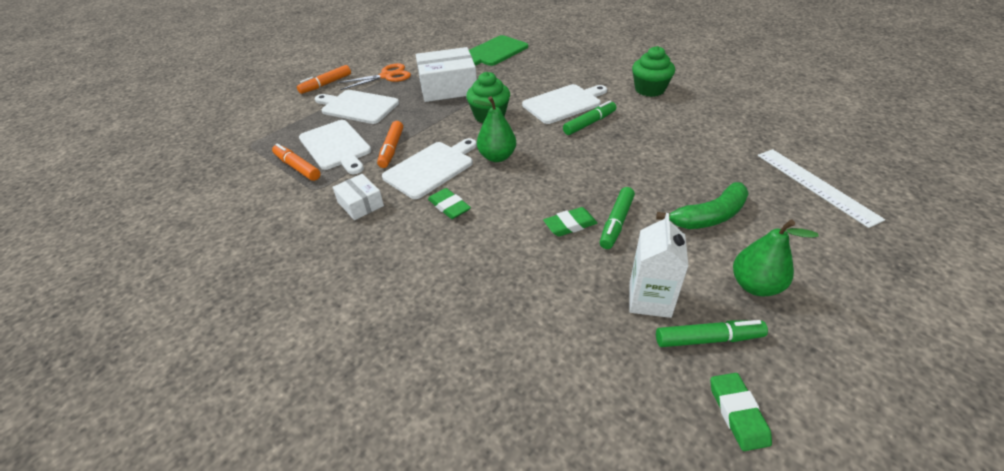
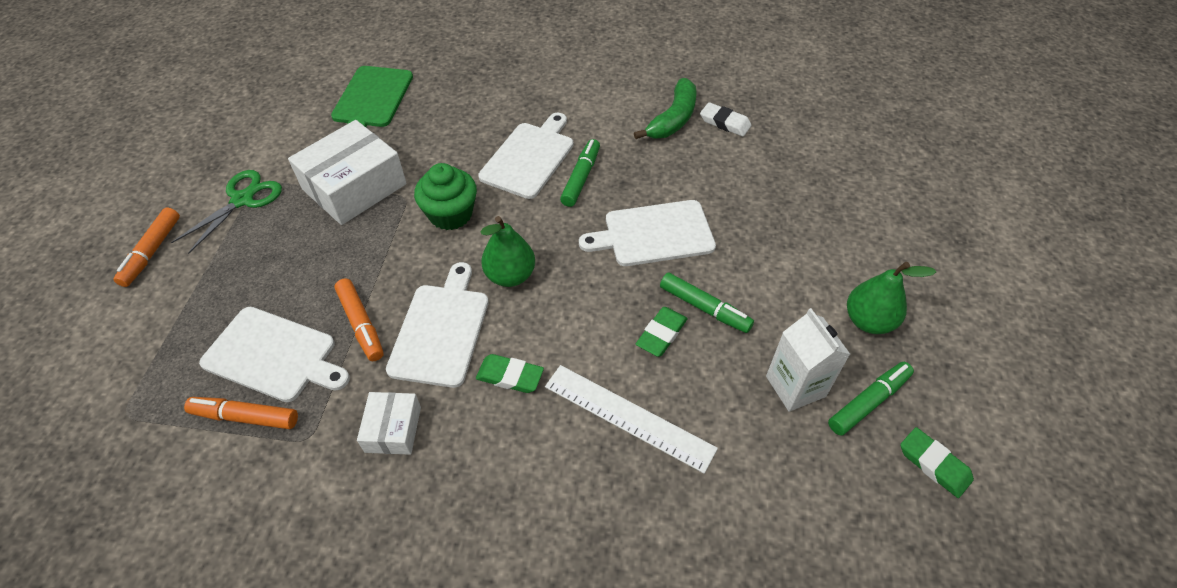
camera: 35 degrees left, 10 degrees up
(358, 106) = (245, 273): white cutting board -> white cutting board (654, 234)
(360, 204) = (393, 429): white box -> white box turned 75 degrees clockwise
(387, 76) = (242, 200): orange scissors -> green scissors
(616, 223) = (704, 308): green marker -> green marker turned 45 degrees counterclockwise
(649, 89) = (612, 99): green cupcake -> none
(709, 216) = (783, 256): green banana -> green banana (673, 119)
(728, 125) = (725, 122): none -> white eraser
(815, 185) = (847, 173): white ruler -> white ruler (628, 417)

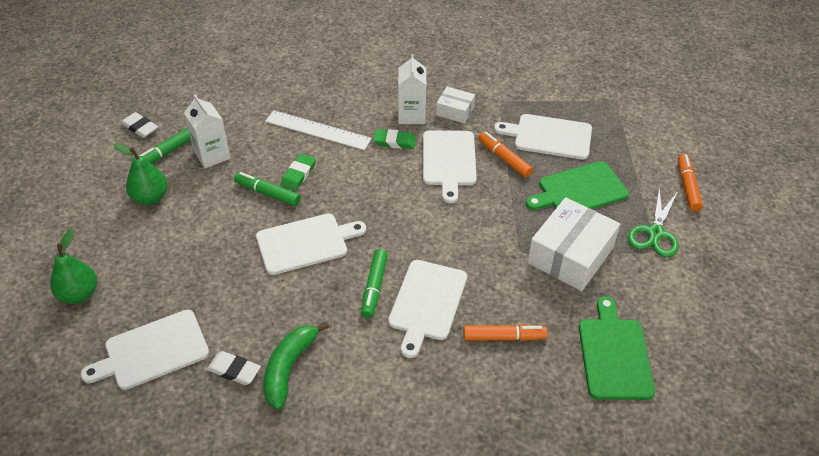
camera: 170 degrees right, 5 degrees down
(245, 417) = (543, 107): orange marker -> orange marker (504, 337)
(290, 263) = (579, 190): none -> green cutting board
(393, 429) = (455, 111): white box -> white box turned 60 degrees counterclockwise
(451, 214) = (477, 240): green cupcake -> none
(468, 429) = (411, 115): none -> white carton
(510, 275) = (413, 199): green pear -> green pear (79, 294)
(808, 145) = (152, 351): none -> white cutting board
(934, 464) = (140, 127): green eraser -> white eraser

